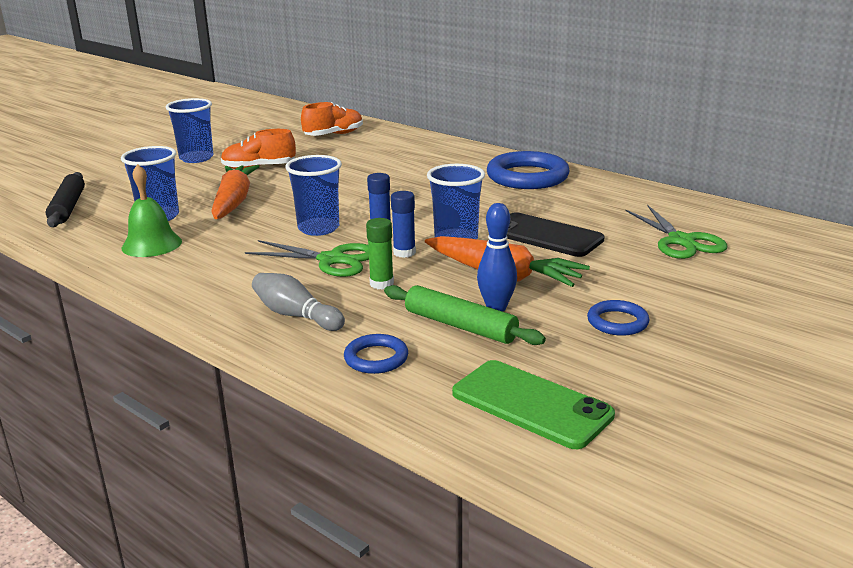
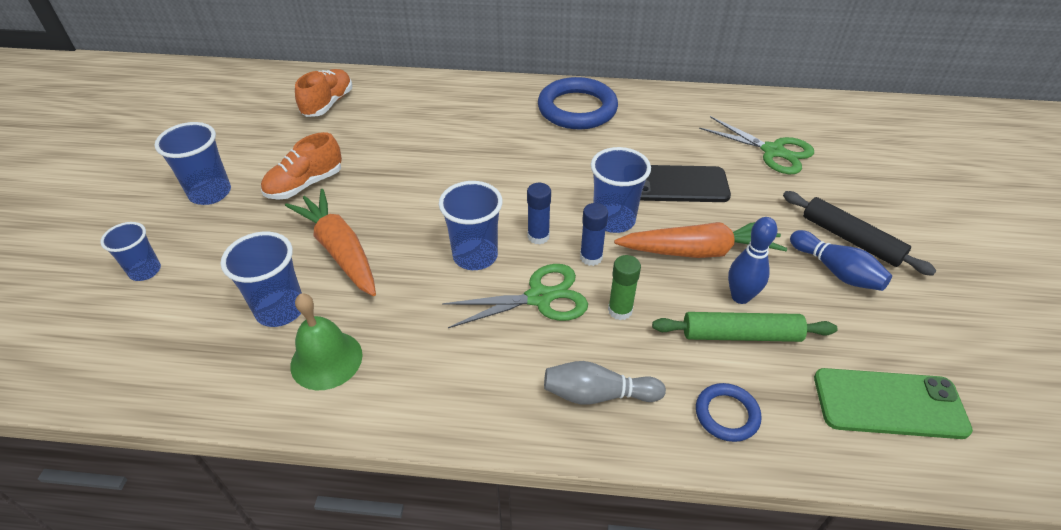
camera: 35 degrees left, 20 degrees up
(68, 207) = (141, 343): black rolling pin -> black rolling pin (851, 239)
(112, 180) = (145, 271): none -> blue cup
(617, 322) = (836, 271): blue ring -> blue bowling pin

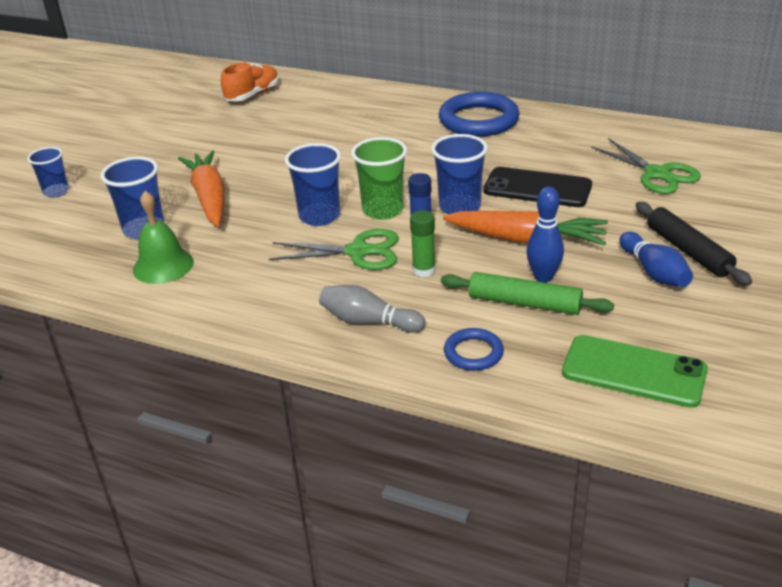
camera: 20 degrees right, 10 degrees down
(210, 193) = (127, 147): blue cup -> none
(305, 185) = (204, 150): orange shoe -> none
(538, 236) = (383, 210): blue glue stick -> green cup

